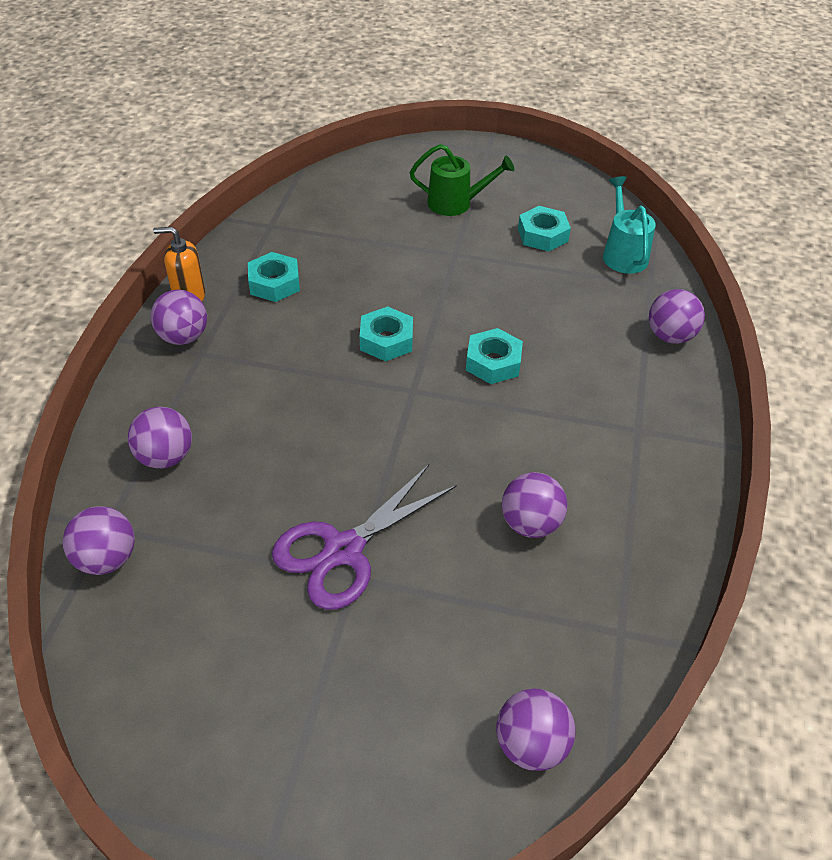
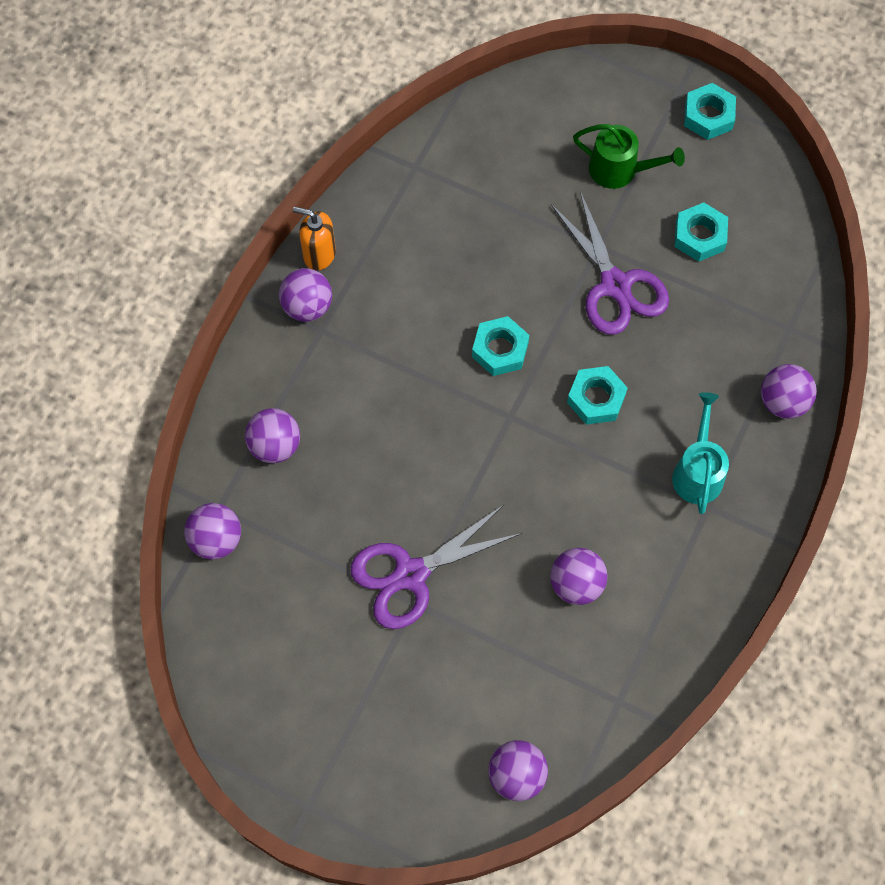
camera: 15 degrees right, 20 degrees up
(274, 283) = (405, 252): turquoise nut -> turquoise nut (708, 116)
(480, 278) = (615, 285): none -> purple scissors
(623, 253) = (776, 280): turquoise watering can -> turquoise watering can (698, 471)

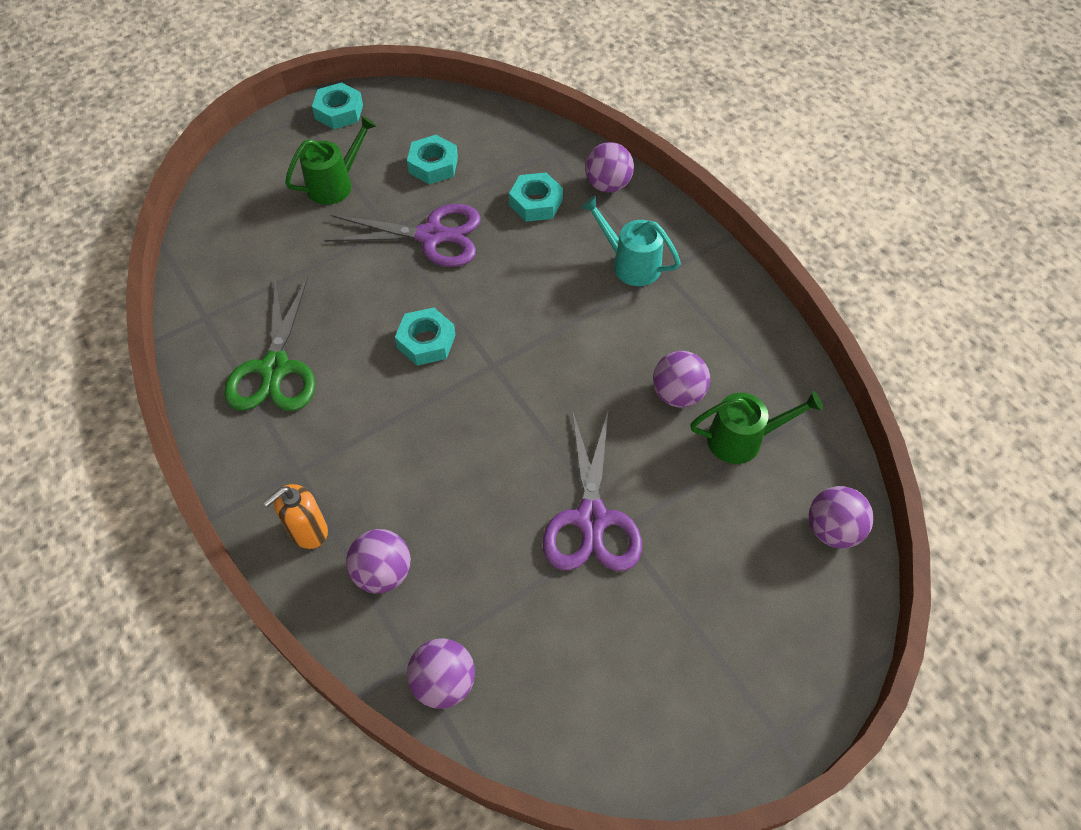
camera: 60 degrees left, 10 degrees down
(307, 306) = (264, 470): purple ball -> none
(319, 254) = (221, 434): orange soap dispenser -> orange soap dispenser (308, 531)
(400, 252) = (275, 369): none -> green scissors
(563, 661) = (743, 439): none -> green watering can
(596, 398) = (521, 297): turquoise nut -> turquoise nut (536, 202)

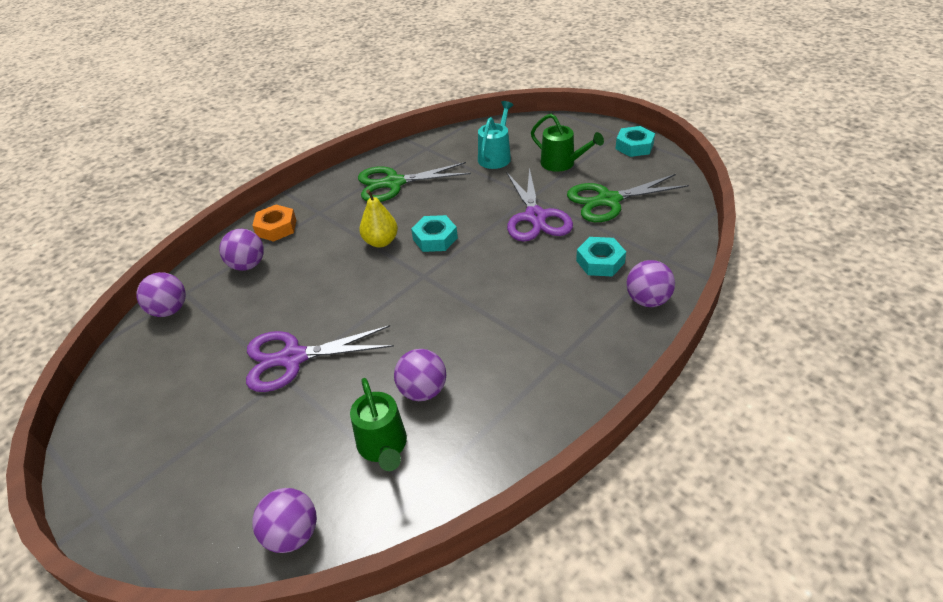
camera: 80 degrees right, 15 degrees down
(308, 531) = (276, 228): orange soap dispenser -> orange nut
(405, 401) = (381, 242): none -> yellow pear
(433, 165) = (608, 200): turquoise nut -> green scissors
(630, 263) = (559, 333): turquoise watering can -> turquoise watering can (496, 156)

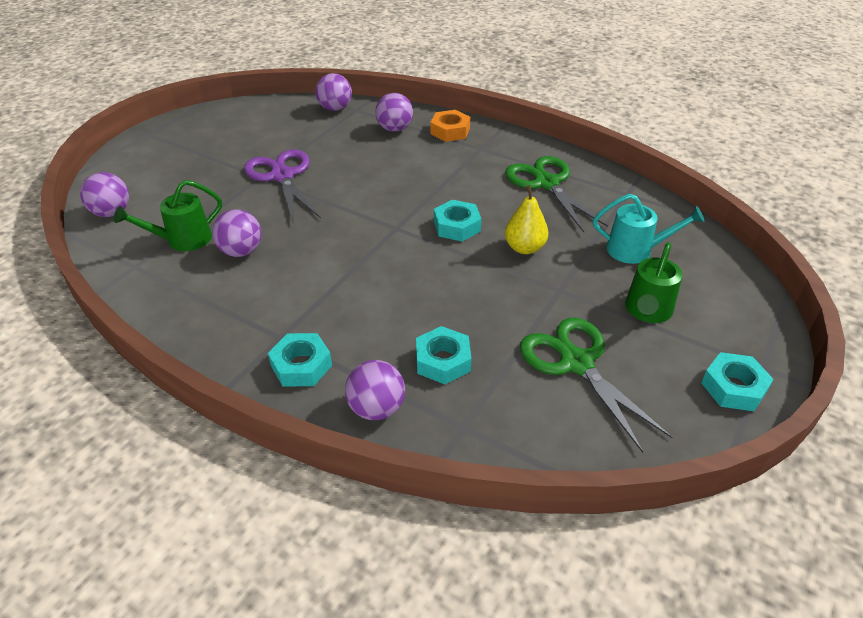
camera: 75 degrees right, 0 degrees up
(381, 242) = (443, 193): yellow pear -> yellow pear (524, 248)
(535, 217) = (517, 297): purple scissors -> none
(597, 343) = (301, 365): none -> turquoise nut

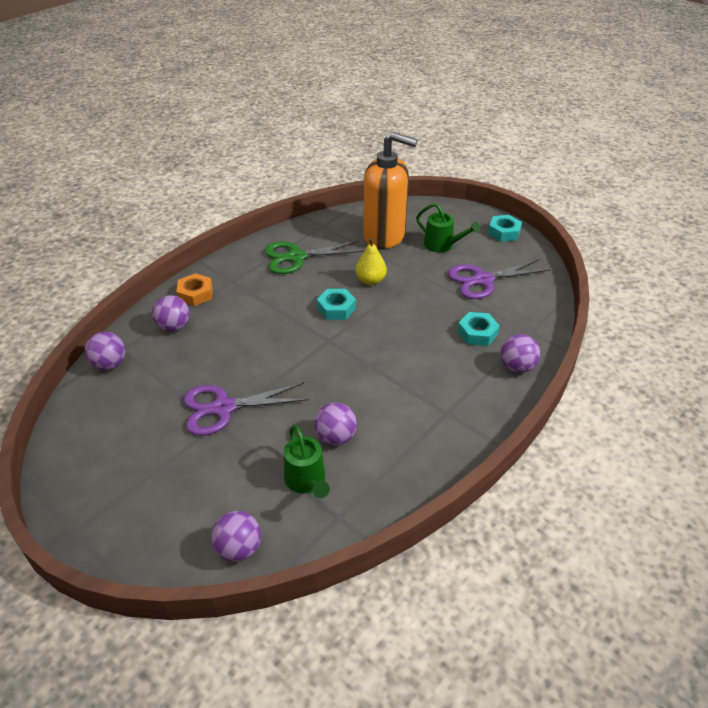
camera: 80 degrees left, 0 degrees up
(301, 365) = (477, 401): turquoise nut -> none
(576, 363) = (483, 280): green scissors -> purple scissors
(636, 250) = (384, 236): turquoise watering can -> orange soap dispenser

